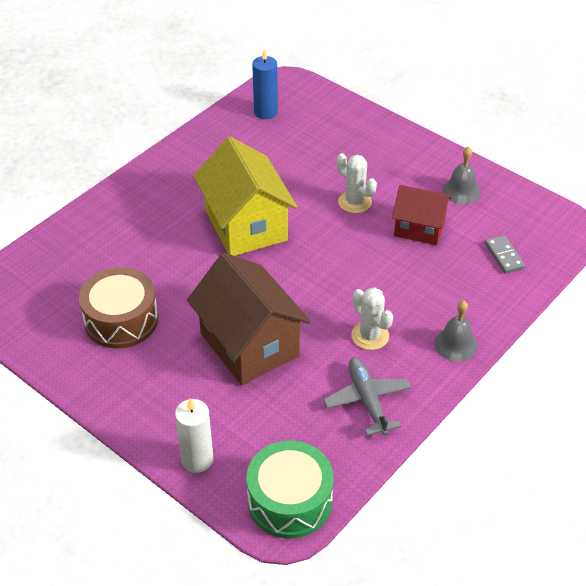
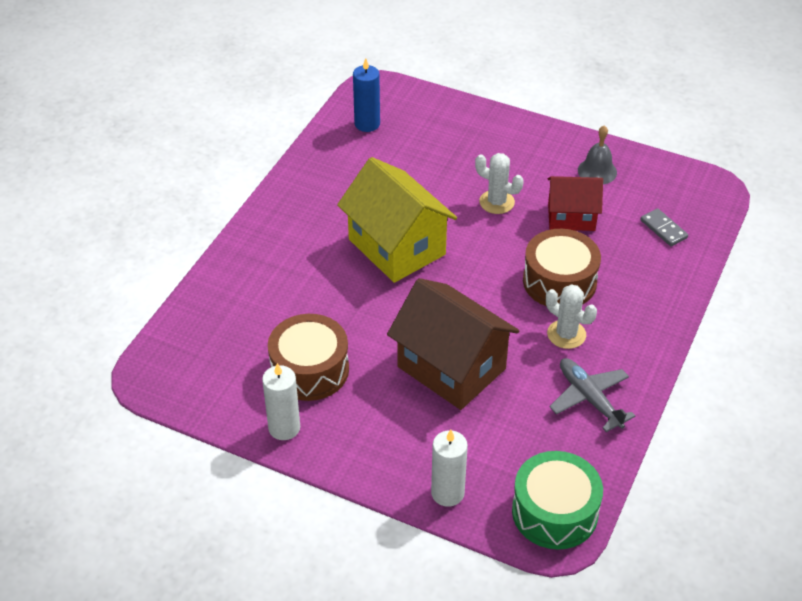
camera: 15 degrees left, 0 degrees up
(76, 367) = (284, 428): none -> white candle
(383, 285) = (559, 281): none -> brown drum
(456, 344) = (651, 326): grey bell -> none

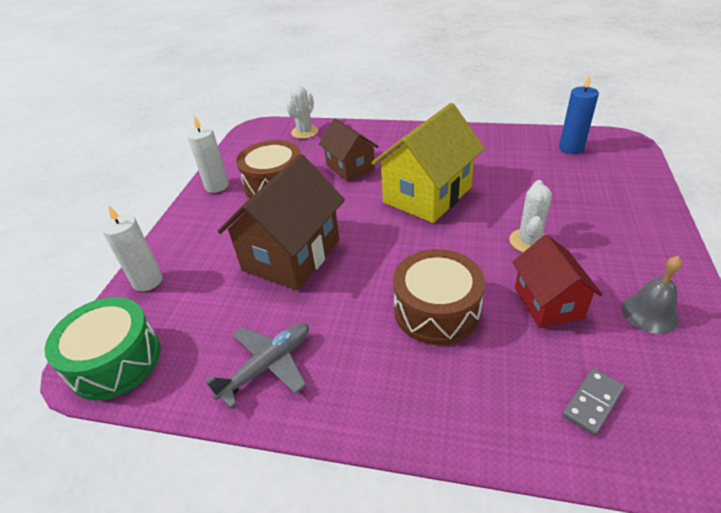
camera: 80 degrees right, 5 degrees down
(310, 296) = (350, 167): none -> brown house
(566, 334) = (358, 330): white cactus -> white cactus (304, 132)

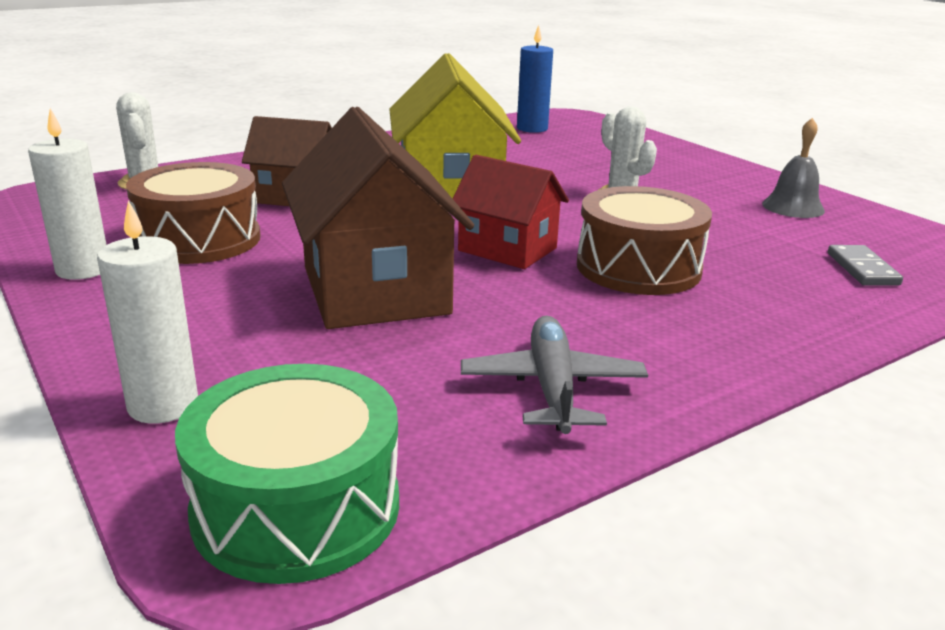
camera: 50 degrees left, 15 degrees down
(548, 303) = (717, 227): red house -> red house (507, 249)

